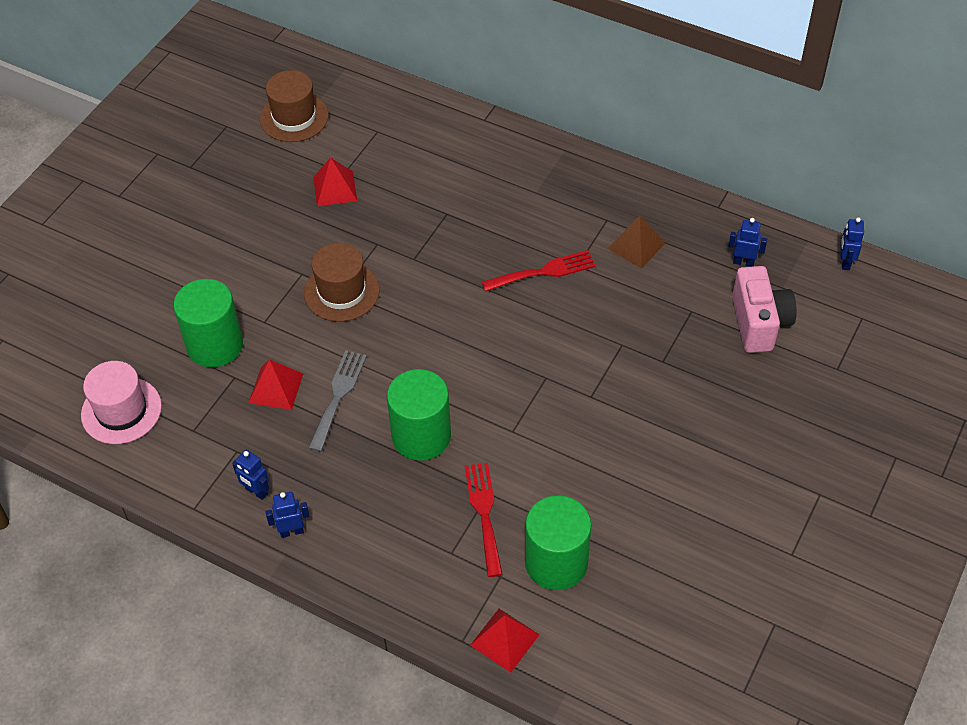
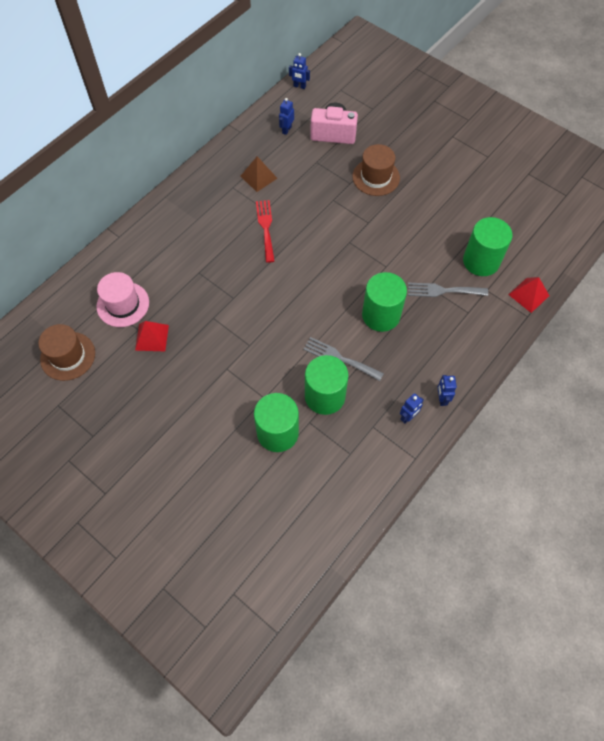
camera: 80 degrees left, 10 degrees up
(121, 410) = (323, 502): pink hat -> pink hat (123, 304)
(276, 388) = (325, 396): red pyramid -> green cylinder
(341, 292) = (250, 345): brown hat -> brown hat (376, 177)
(484, 513) = (443, 291): red fork -> grey fork

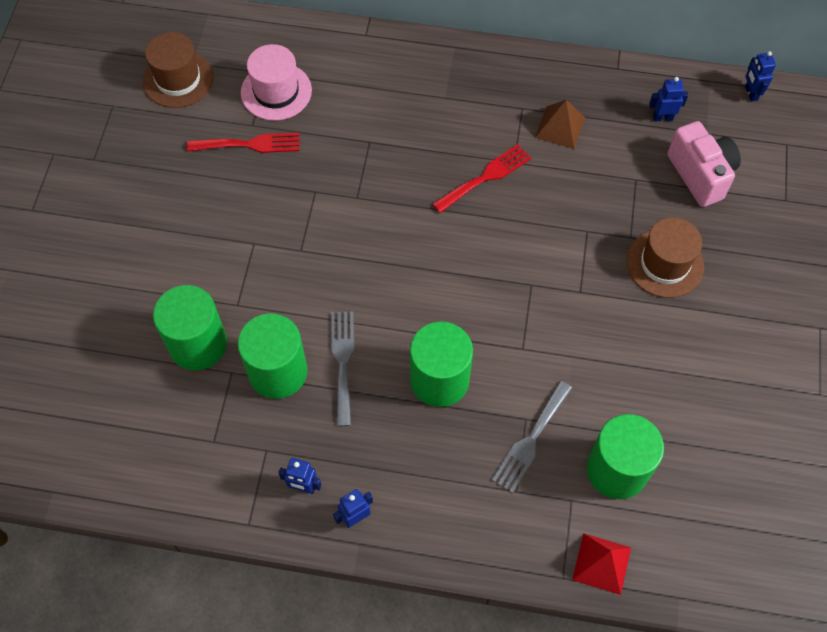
camera: 60 degrees right, 0 degrees up
(152, 337) = (250, 144): red pyramid -> red fork
(443, 291) = (530, 440): grey fork -> grey fork turned 120 degrees counterclockwise

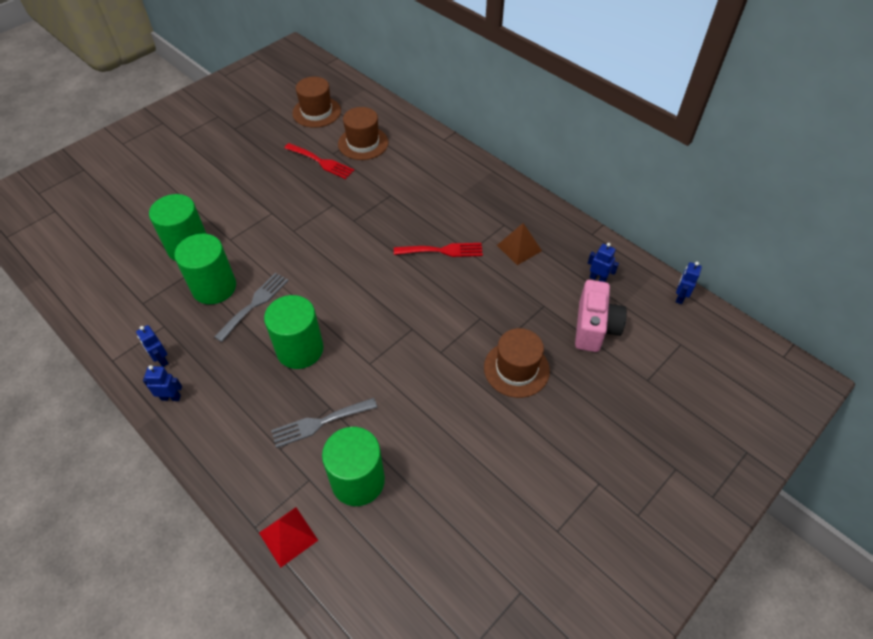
camera: 35 degrees right, 10 degrees down
(276, 91) = (363, 143): pink hat -> brown hat

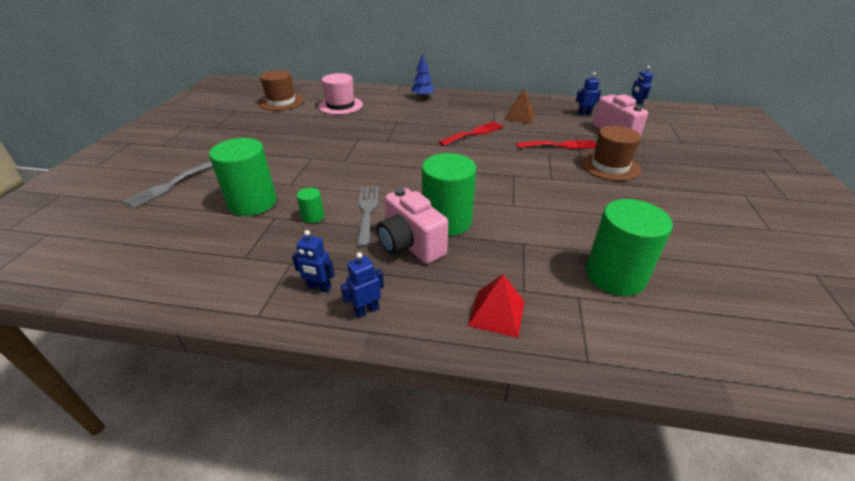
camera: 35 degrees left, 15 degrees down
(214, 287) = (313, 217): green cylinder -> green cylinder, size x0.45
(250, 357) = (410, 245): none -> pink camera
(288, 536) = (626, 348): red pyramid -> red pyramid (497, 313)
(319, 423) = (530, 256): grey fork -> grey fork (169, 185)
(321, 162) = (319, 122): red fork -> red fork (560, 145)
(363, 143) = (340, 105): brown hat -> pink hat
(455, 165) = (422, 97): none -> blue tree

